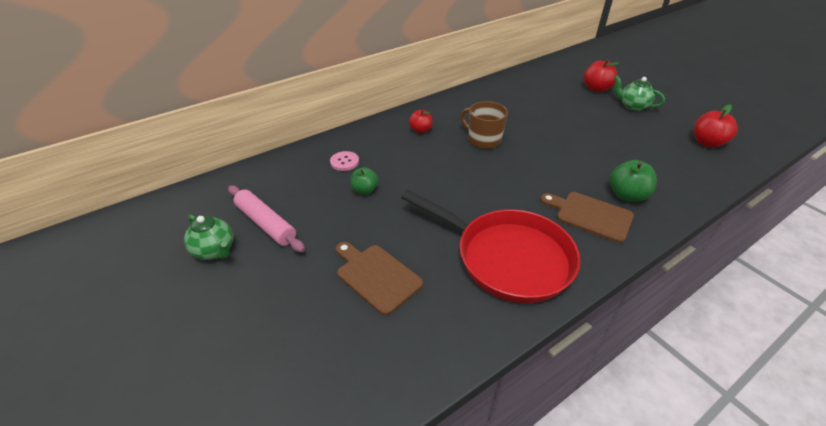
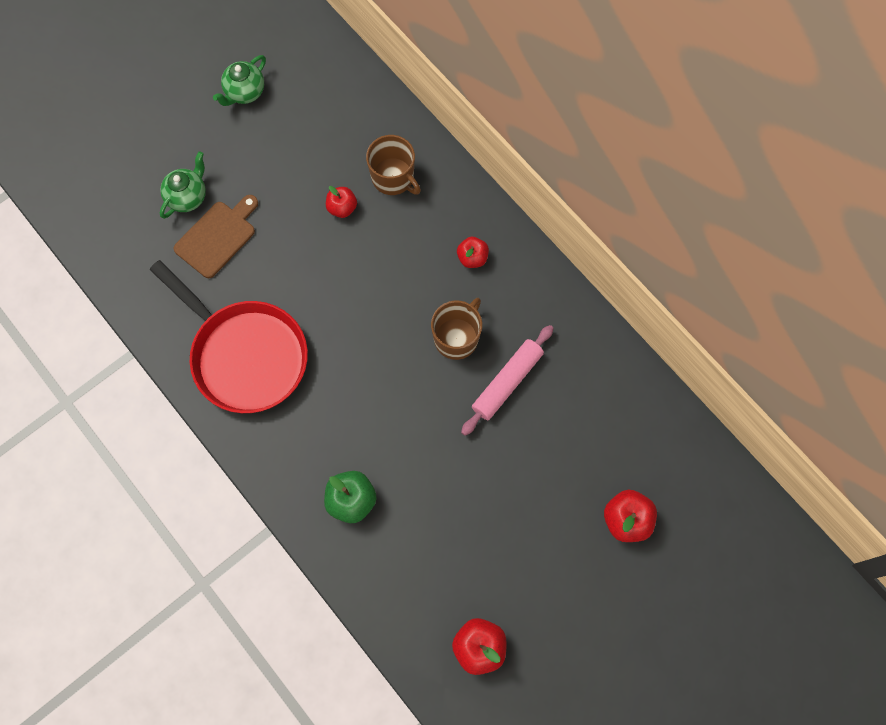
camera: 85 degrees right, 30 degrees up
(266, 223) = (283, 124): pink rolling pin -> pink rolling pin (507, 382)
(344, 162) = (393, 178): pink button -> brown mug
(364, 190) = (342, 208): green apple -> red apple
(507, 257) = (245, 355): red pan -> red pan turned 75 degrees counterclockwise
(590, 215) = (312, 449): brown cutting board -> none
(632, 106) = (574, 565): green teapot -> green teapot (188, 197)

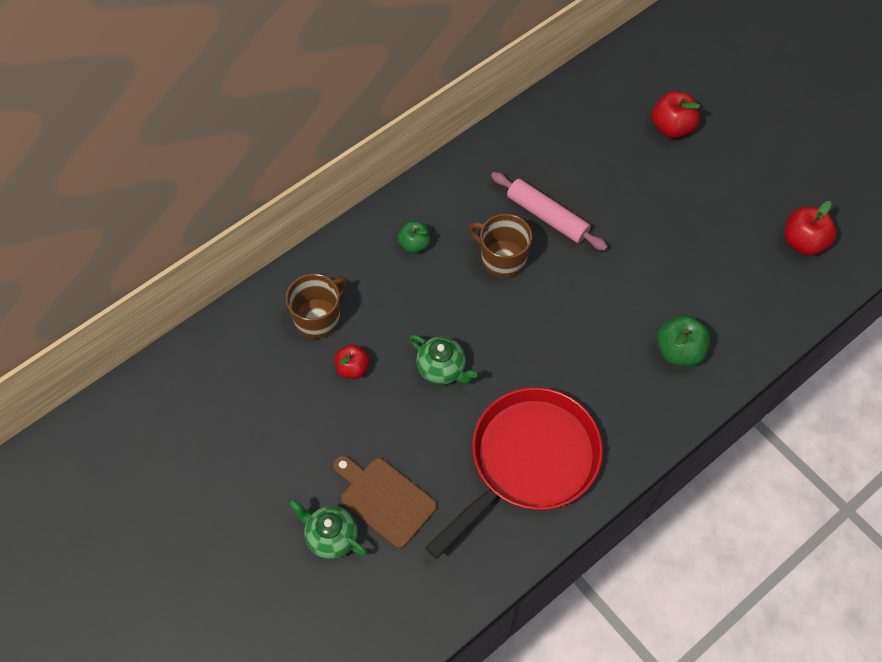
camera: 90 degrees left, 10 degrees down
(244, 92) = (194, 479): green teapot -> green teapot (442, 369)
(472, 258) = (414, 245): red apple -> green apple

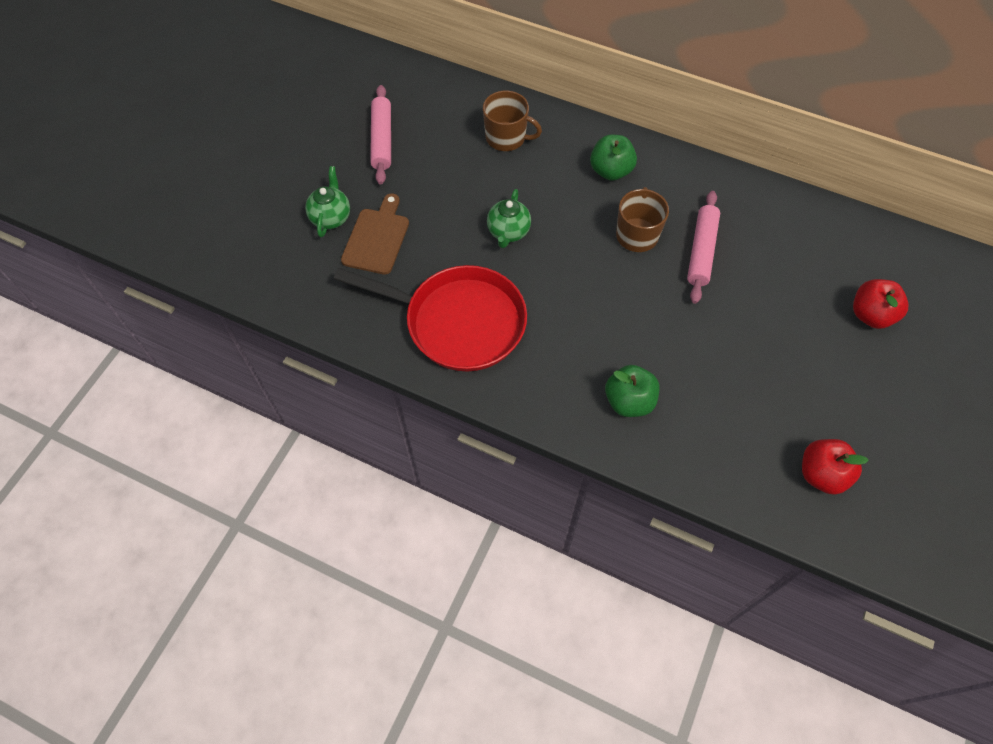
camera: 65 degrees right, 0 degrees up
(249, 442) = (382, 140): none -> pink rolling pin
(353, 368) = (476, 175): red apple -> none
(414, 245) = (610, 171): green apple -> green apple, size x1.51

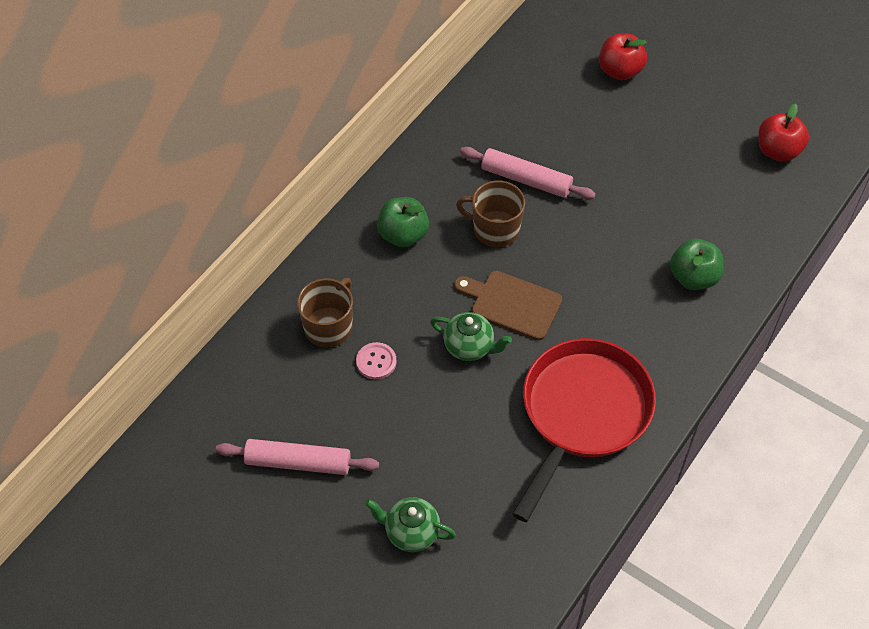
camera: 80 degrees left, 5 degrees down
(377, 238) = (452, 483): brown cutting board -> brown cutting board (512, 304)
(480, 172) = (376, 362): none -> pink button

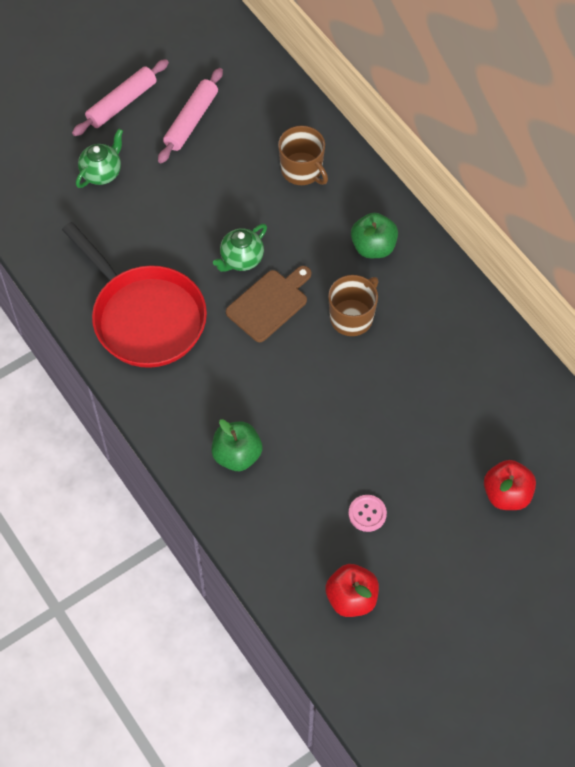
camera: 110 degrees right, 5 degrees up
(376, 362) = (255, 192): pink button -> pink button (367, 514)
(526, 179) = (398, 361): pink rolling pin -> pink rolling pin (122, 103)

